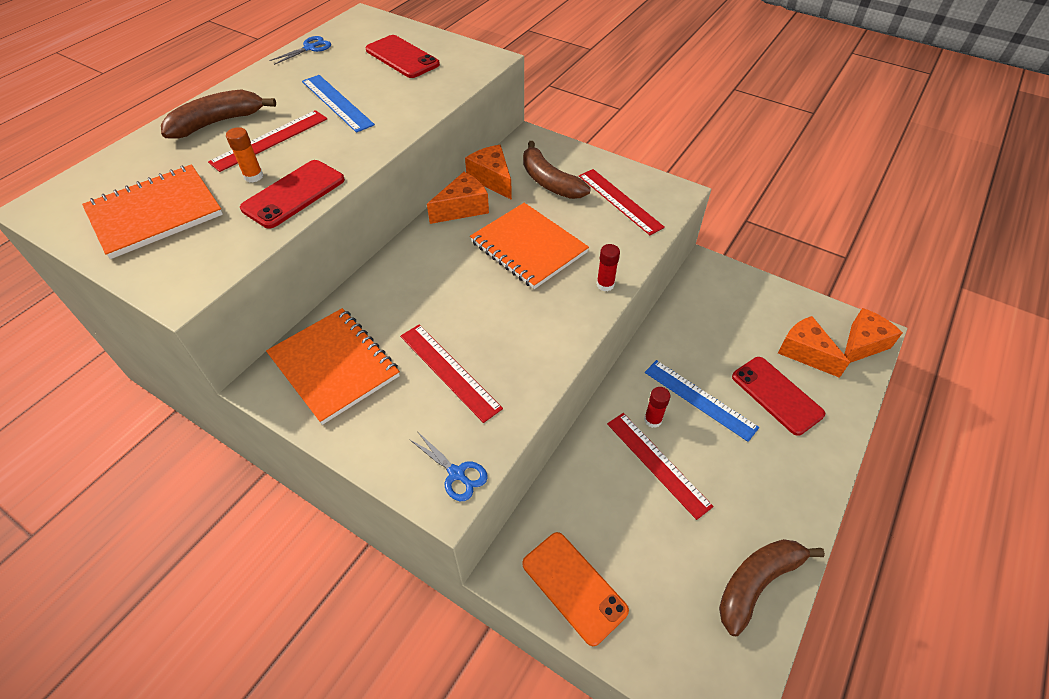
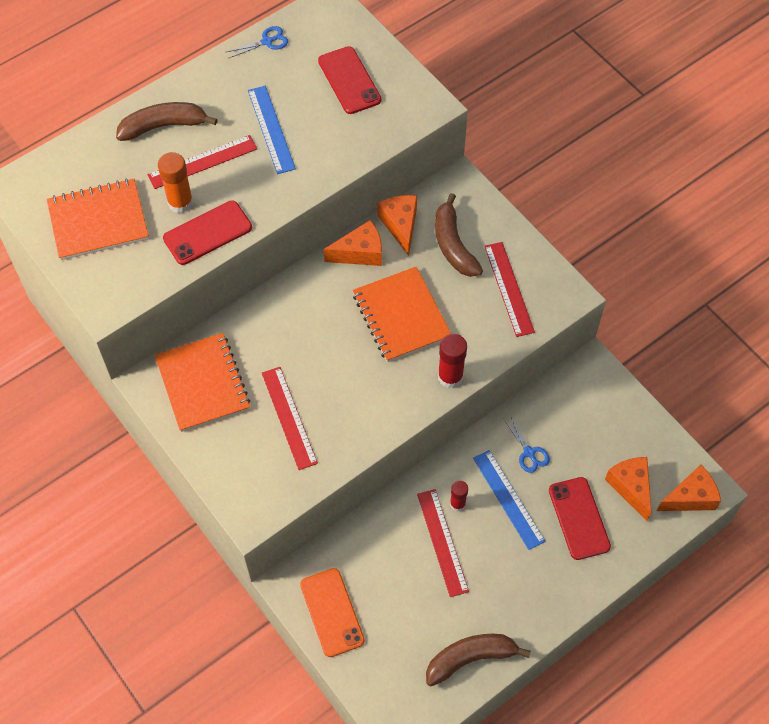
camera: 20 degrees right, 10 degrees up
(253, 176) = (180, 202): orange glue stick -> orange glue stick, size x1.57
(456, 473) = (265, 503): blue scissors -> blue scissors (529, 452)
(605, 284) = (450, 377): red glue stick -> red glue stick, size x1.57

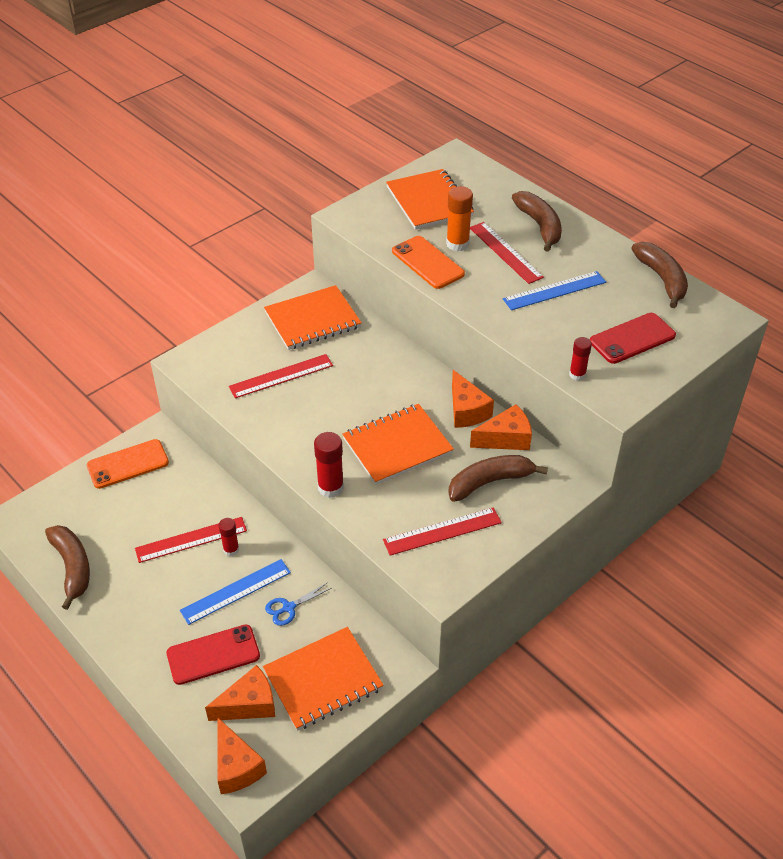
camera: 85 degrees right, 15 degrees down
(207, 233) = (427, 263): red phone -> orange phone
(267, 41) = (662, 279): blue scissors -> brown banana
(393, 130) = (577, 374): none -> red glue stick
(606, 426) = (323, 680): none -> orange notebook

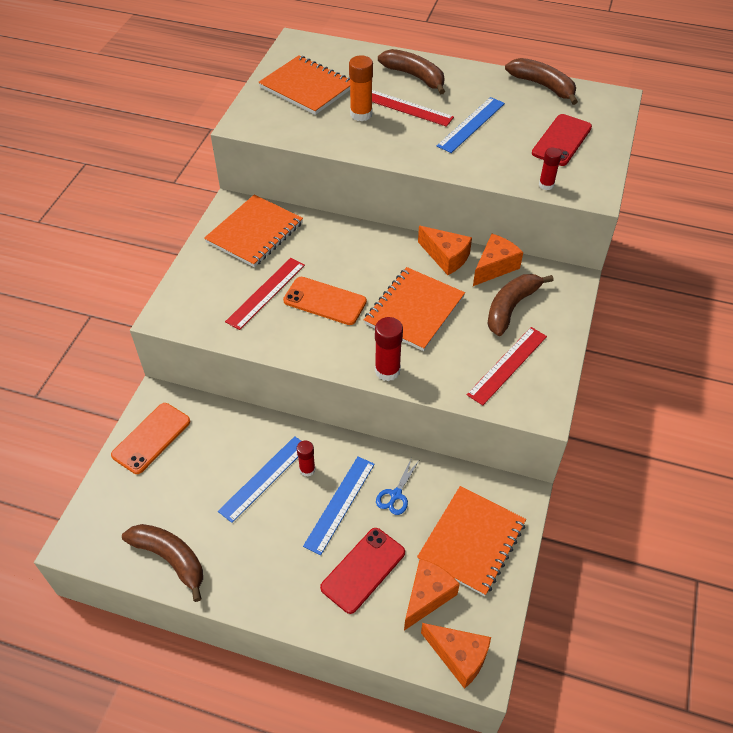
camera: 30 degrees left, 5 degrees up
(191, 540) = (264, 478): red ruler -> blue ruler
(427, 263) = (349, 139): orange phone -> orange phone (325, 301)

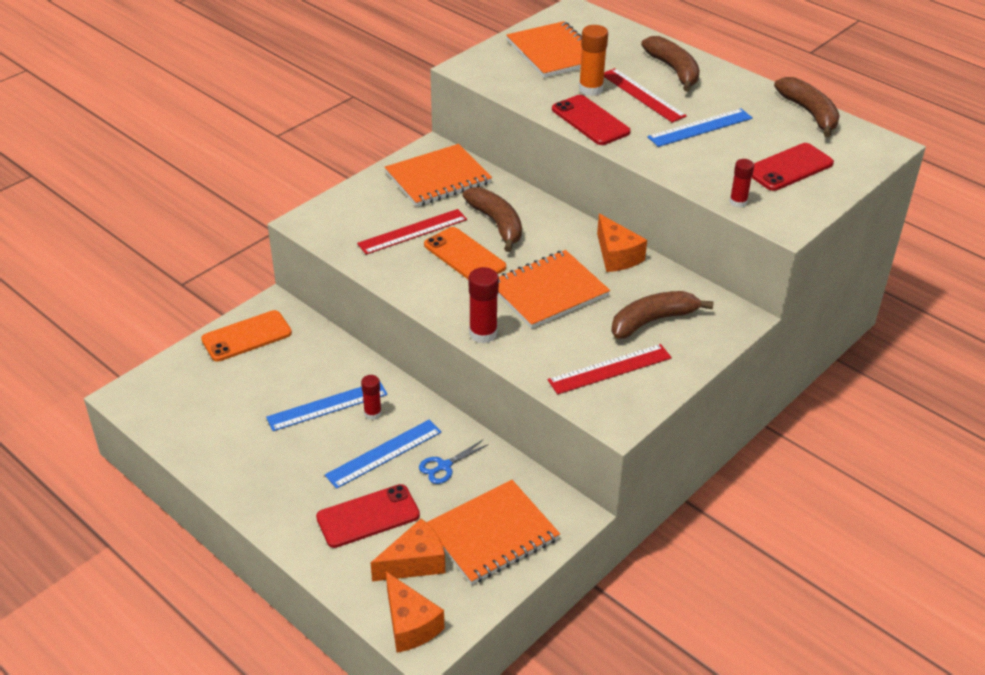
camera: 25 degrees right, 10 degrees down
(170, 558) = (199, 439): brown banana -> brown banana (497, 224)
(381, 145) = (590, 121): none -> red phone
(494, 267) = (662, 280): orange cheese -> none

